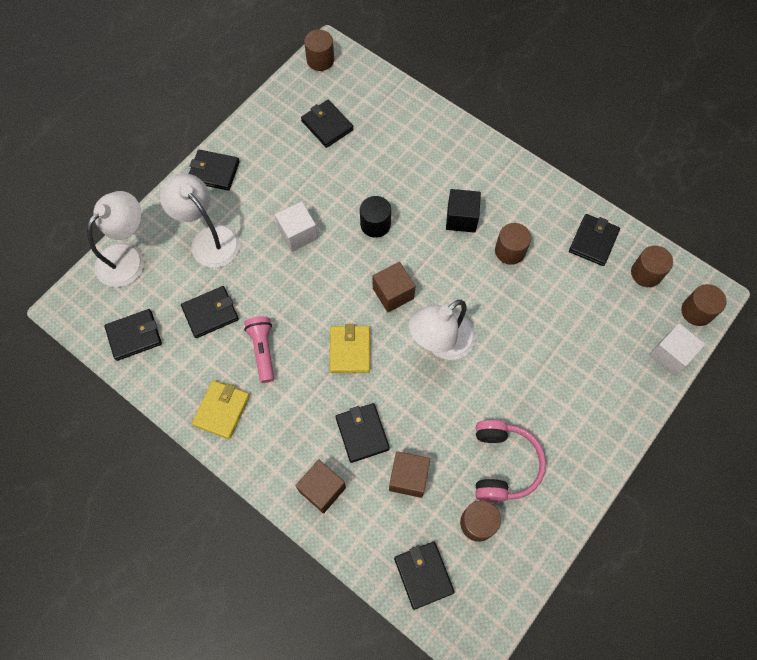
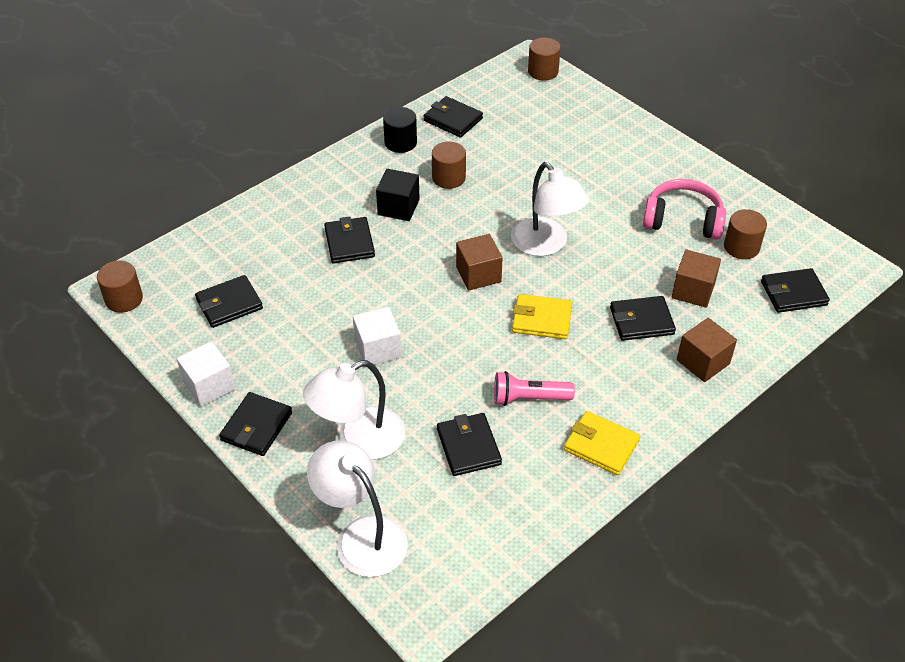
camera: 80 degrees left, 20 degrees down
(134, 336) = (485, 533): black wallet -> black wallet (349, 243)
(375, 224) = (385, 278): black cylinder -> black cylinder (400, 142)
(646, 273) = (496, 93): brown cylinder -> none
(670, 355) = (583, 95): white cube -> white cube (209, 386)

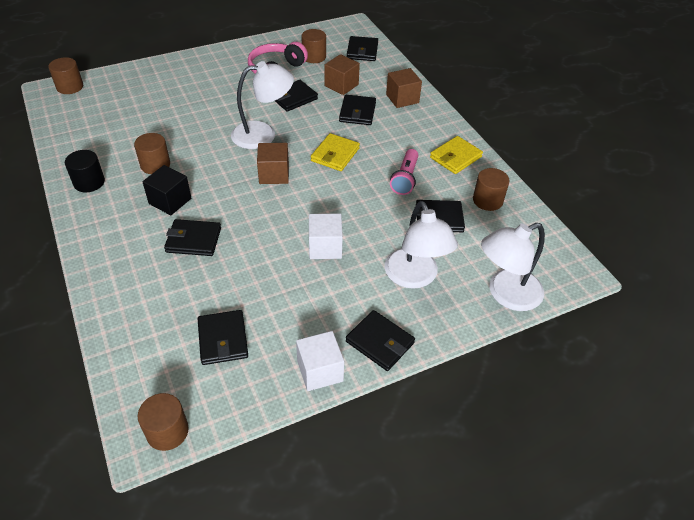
camera: 75 degrees left, 0 degrees up
(453, 119) = (85, 146): black wallet -> black wallet (293, 98)
(526, 495) = (487, 200): none -> brown cylinder

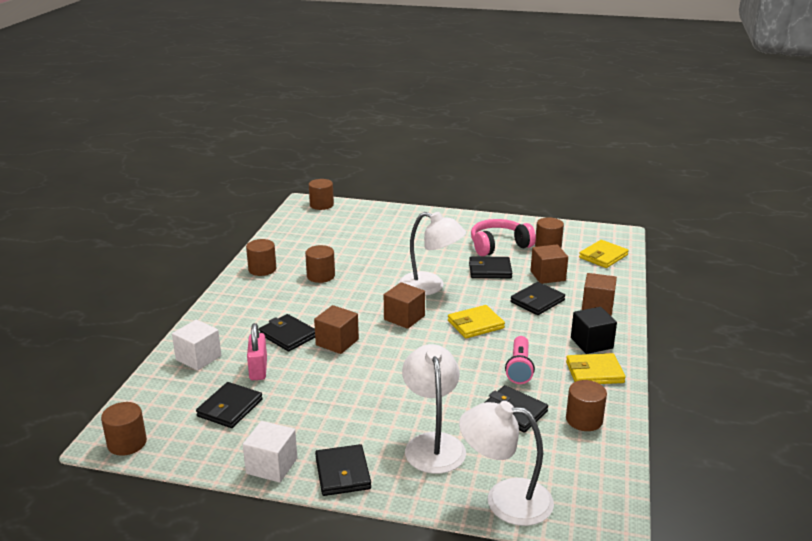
camera: 40 degrees right, 20 degrees down
(89, 182) = (262, 269): black cylinder -> brown cylinder
(170, 201) = (302, 303): black cube -> black cube (591, 343)
(205, 287) = (258, 369): none -> pink padlock
(244, 225) = (337, 342): none -> brown cube
(325, 247) = (382, 386): white cube -> white cube (198, 358)
(362, 51) = (603, 256): black wallet -> yellow wallet
(405, 179) = (519, 368): pink flashlight -> pink flashlight turned 45 degrees counterclockwise
(415, 277) = (433, 444): white lamp -> white lamp turned 150 degrees clockwise

